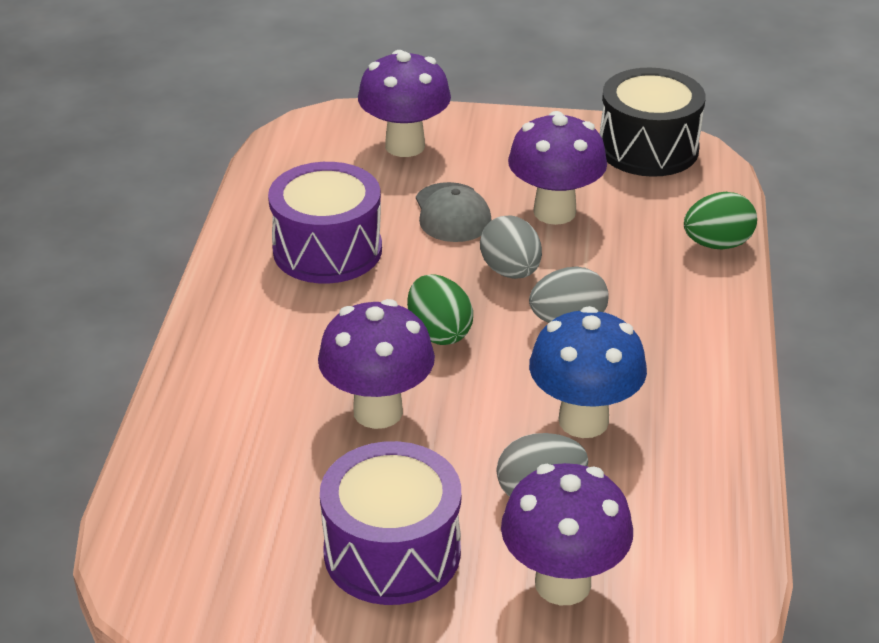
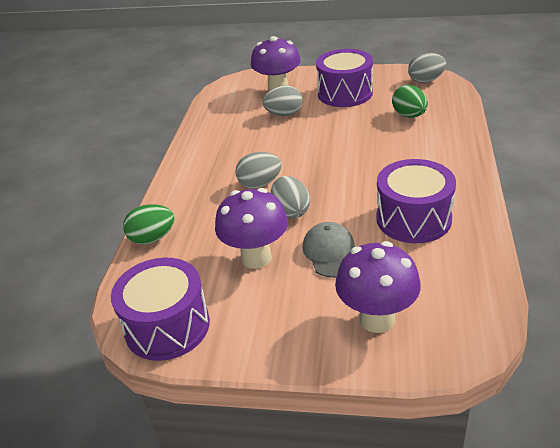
camera: 175 degrees left, 0 degrees up
(182, 579) = (425, 80): none -> grey egg
(378, 411) = (360, 136): purple mushroom -> none
(439, 333) = (333, 173): green egg -> green egg (409, 115)
(583, 420) = (260, 140): blue mushroom -> none
(648, 148) = (167, 326): black drum -> purple drum

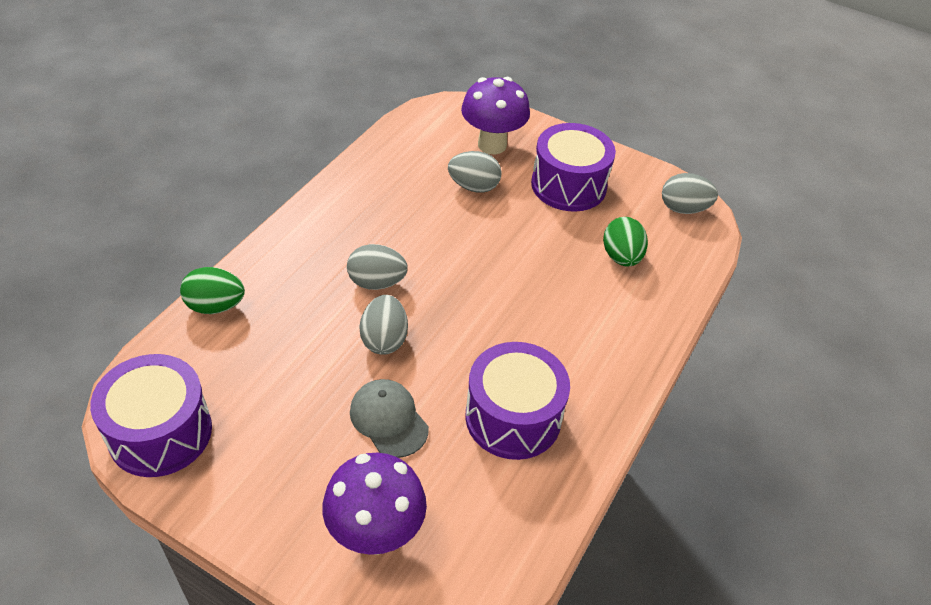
camera: 15 degrees right, 10 degrees up
(256, 258) = (305, 387): purple mushroom -> none
(331, 252) = (388, 419): grey cap -> grey cap turned 45 degrees counterclockwise

